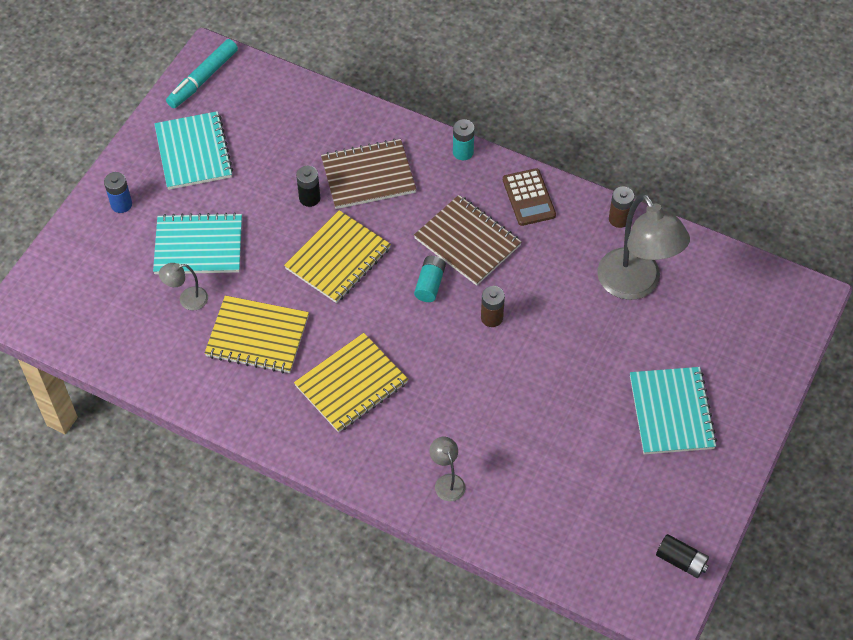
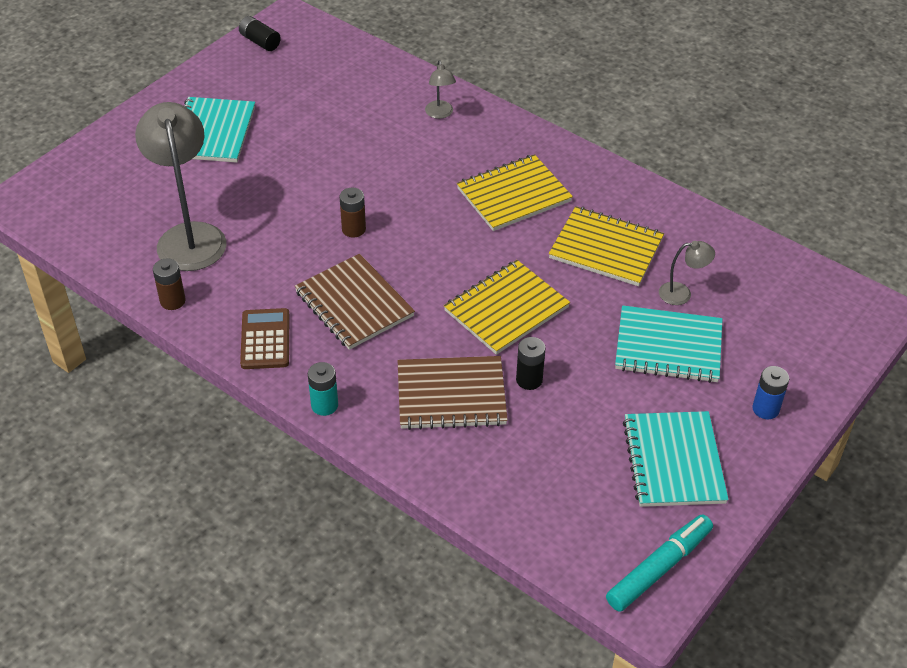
camera: 170 degrees left, 10 degrees down
(430, 284) = (409, 269): turquoise battery -> none

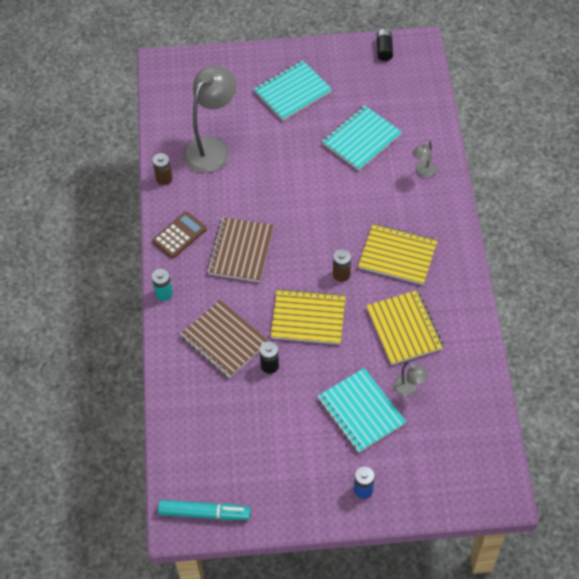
camera: 50 degrees right, 10 degrees up
(353, 229) = (291, 208): brown battery -> brown battery (341, 274)
(673, 461) = (281, 471): turquoise notebook -> turquoise notebook (361, 139)

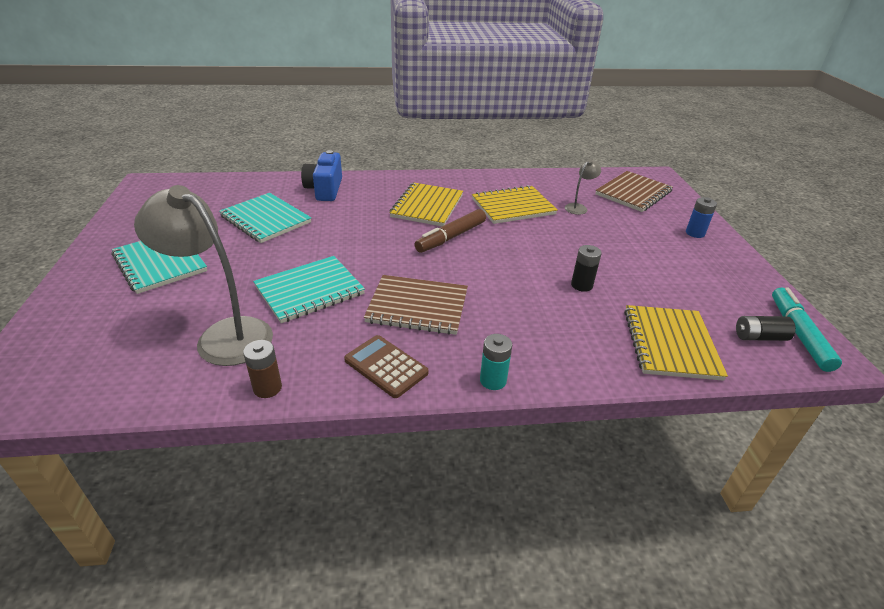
camera: 95 degrees left, 20 degrees down
(224, 340) = (557, 320): brown notebook -> brown notebook (633, 193)
(308, 318) = (511, 258): yellow notebook -> yellow notebook (670, 344)
(341, 274) = (451, 237): brown battery -> brown marker
(361, 411) = (613, 231): turquoise notebook -> turquoise notebook (309, 291)
(384, 50) = (137, 202): black battery -> black battery (759, 337)
(423, 172) = (325, 189): grey lamp -> blue camera

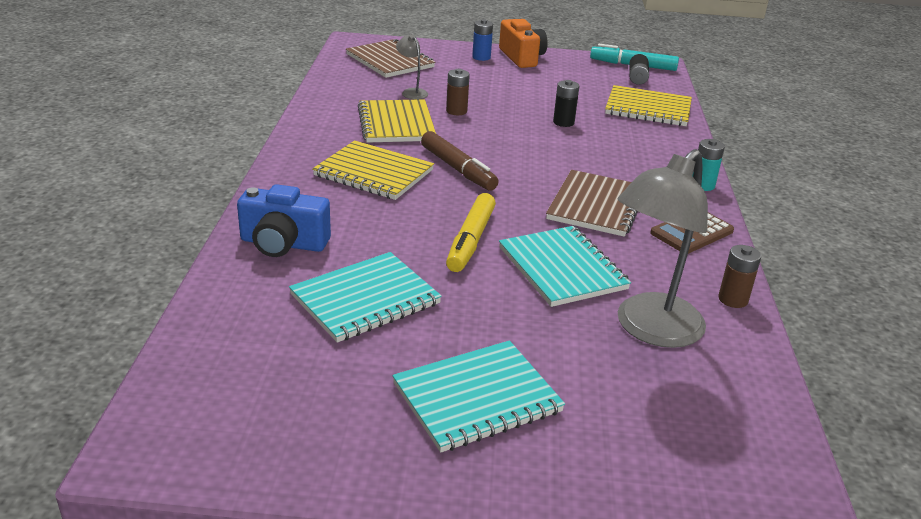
camera: 80 degrees left, 5 degrees down
(343, 250) = (471, 240): none -> yellow marker
(558, 229) = (456, 111): none -> brown battery
(723, 255) = (522, 57): none -> orange camera

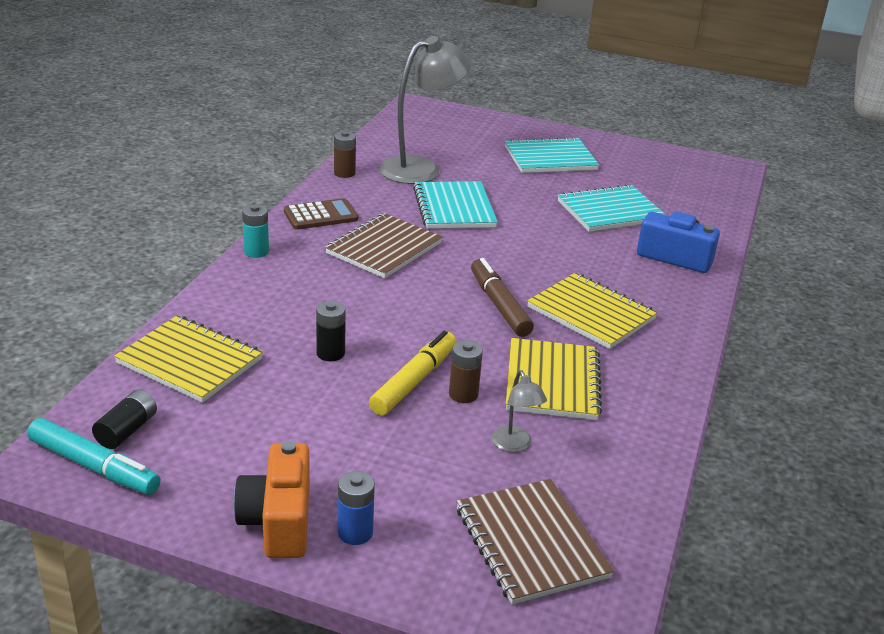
camera: 165 degrees left, 0 degrees up
(471, 240) = (516, 237): yellow marker -> yellow marker (413, 381)

